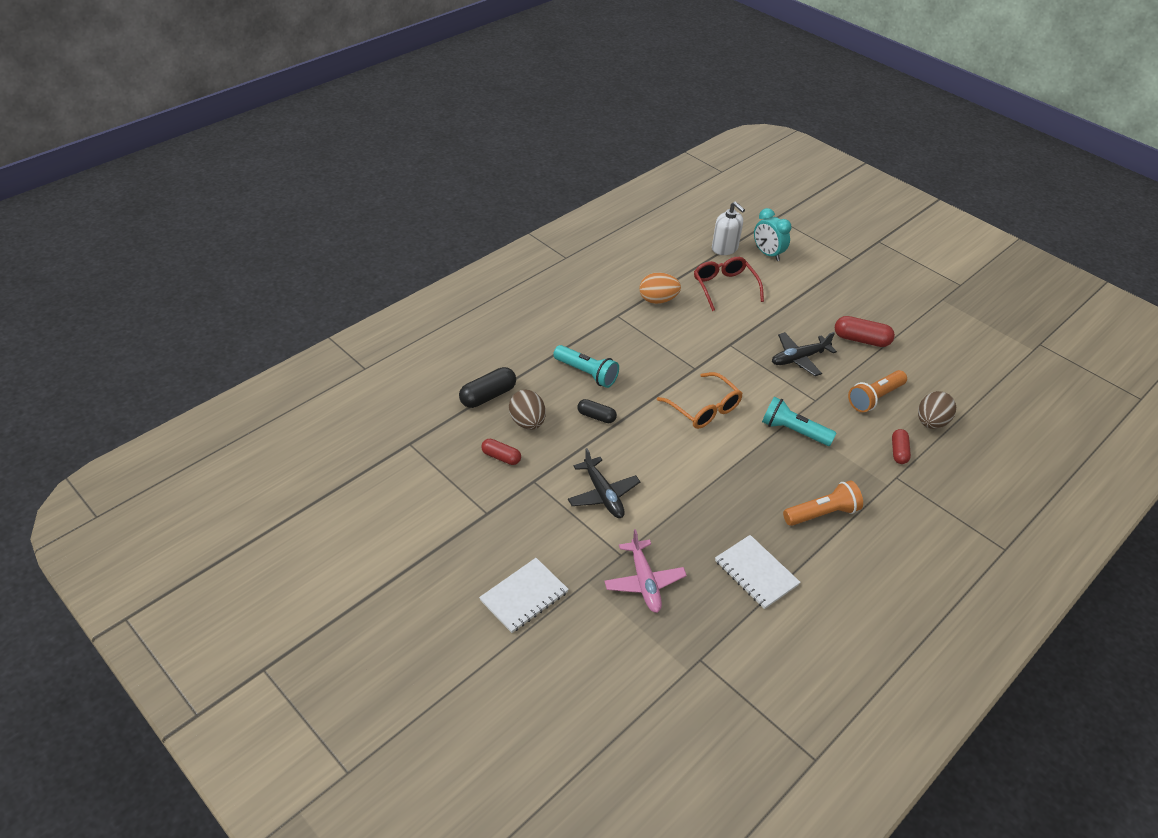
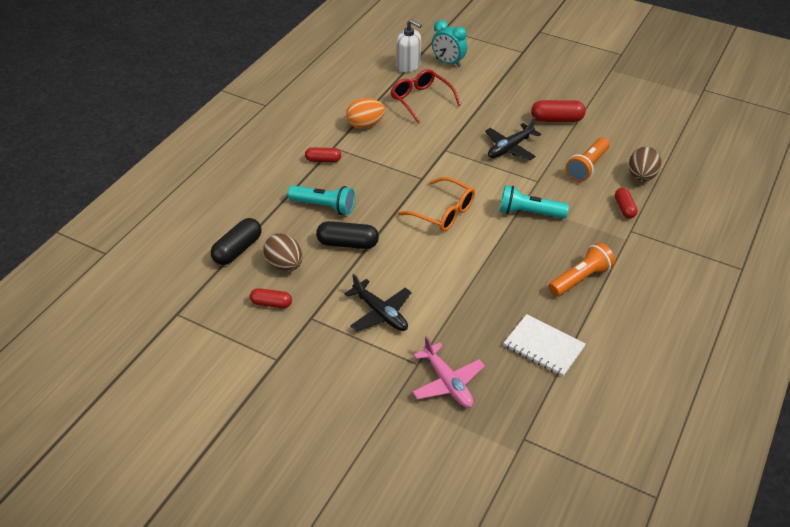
camera: 15 degrees left, 0 degrees up
(524, 596) = (341, 427): white notebook -> none
(596, 416) = (347, 243): black capsule -> black capsule, size x1.56
(602, 326) = (323, 160): none -> red capsule

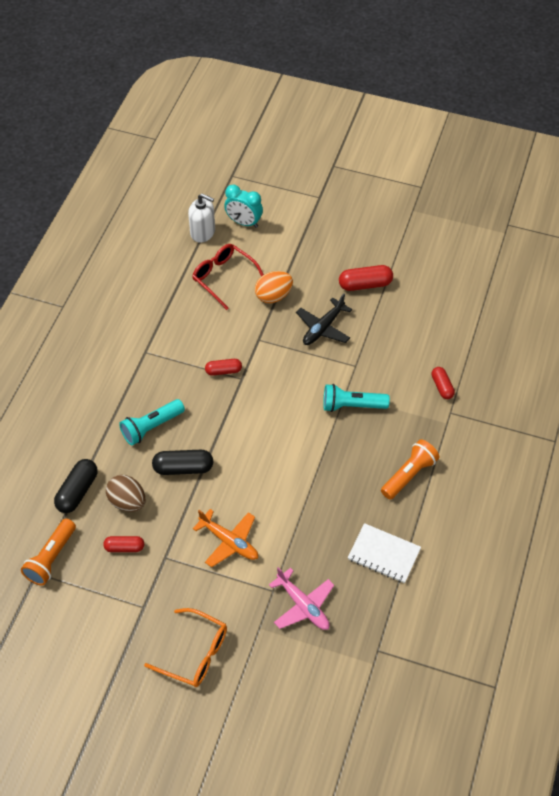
camera: 10 degrees left, 10 degrees up
(323, 160) = (138, 370): red capsule -> red capsule (223, 371)
(324, 206) = (151, 427): turquoise flashlight -> turquoise flashlight turned 135 degrees clockwise
(365, 125) = (172, 318): orange egg -> orange egg (273, 296)
(380, 313) = (229, 542): black plane -> orange plane
(443, 212) = (269, 417): orange glasses -> orange glasses (195, 654)
(587, 167) = (401, 341): orange flashlight -> orange flashlight (51, 558)
(641, 176) = (455, 346): brown egg -> none

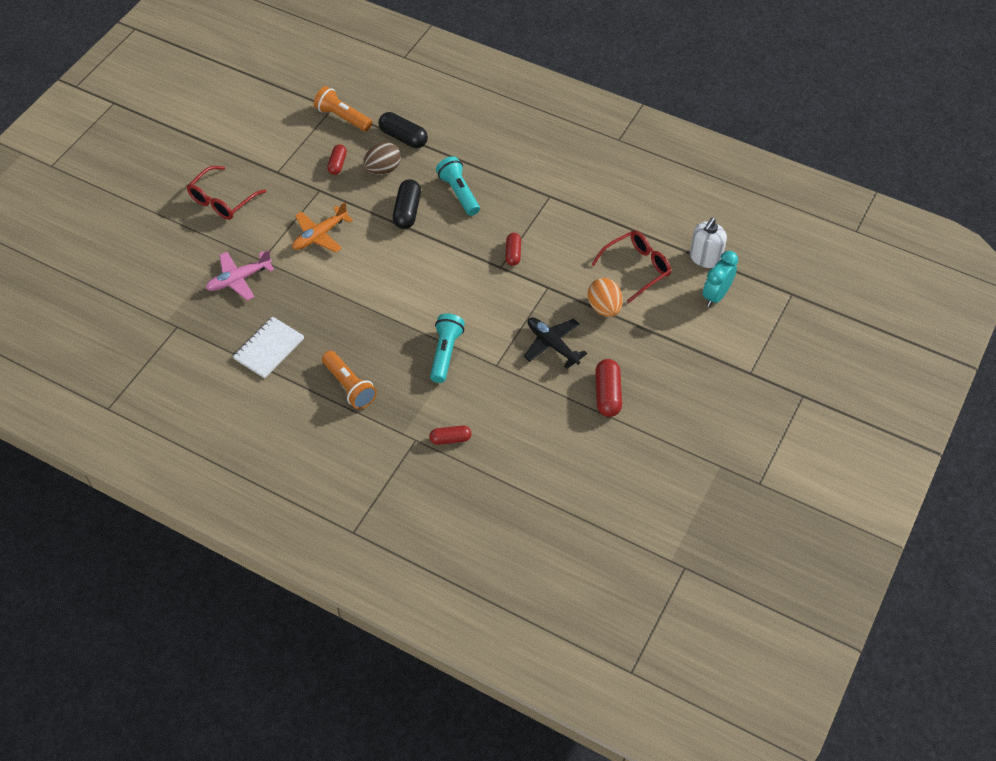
camera: 100 degrees right, 0 degrees up
(195, 654) = (222, 200): orange glasses -> red glasses

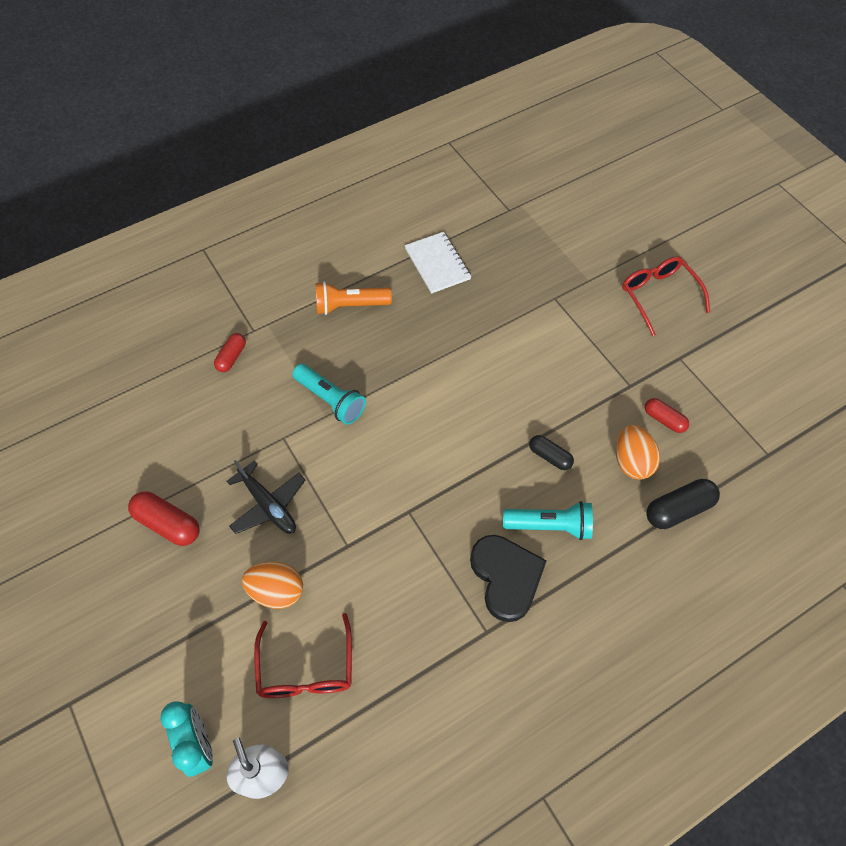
camera: 120 degrees right, 5 degrees up
(239, 279) = (539, 272): pink plane -> none
(319, 235) = (560, 359): orange plane -> none
(342, 117) = (745, 458): orange flashlight -> none
(382, 169) = (632, 461): brown egg -> orange egg
(407, 211) = (550, 456): black capsule -> black capsule, size x0.64
(509, 200) = (506, 577): none -> black heart
(513, 253) = (419, 535): red capsule -> none
(552, 344) = (268, 505): black plane -> black plane turned 60 degrees clockwise

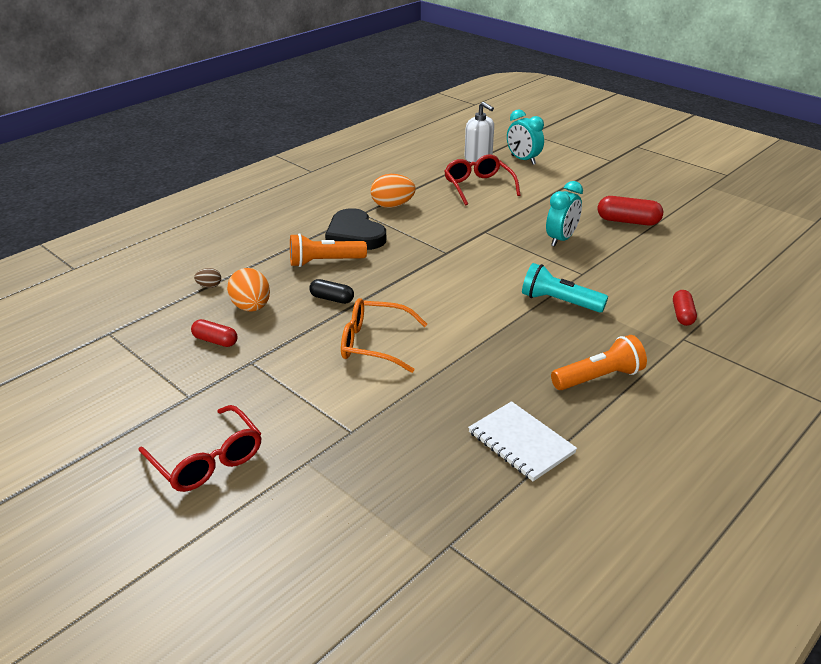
camera: 165 degrees right, 25 degrees down
(268, 505) = (561, 239): black plane -> turquoise clock
(277, 591) = (521, 208): orange egg -> orange egg (392, 205)
(520, 383) = (374, 343): none -> orange glasses
(550, 526) = (324, 262): turquoise flashlight -> orange flashlight
(678, 509) = (209, 286): black capsule -> brown egg

